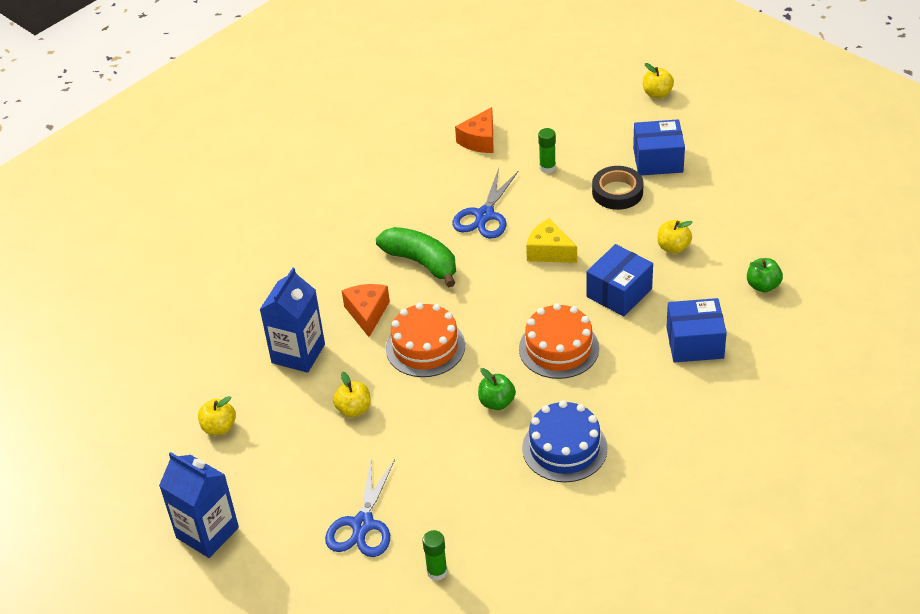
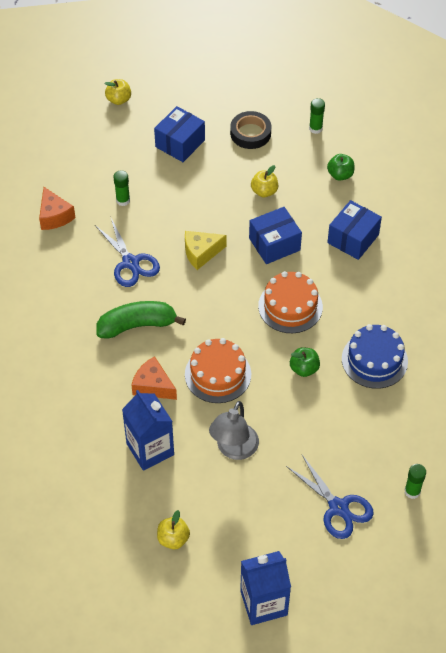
camera: 55 degrees left, 10 degrees up
(354, 409) = (234, 449): yellow apple -> grey lamp
(617, 192) = (186, 183): black tape -> black tape (250, 133)
(619, 293) = (274, 244): blue box -> blue box turned 75 degrees clockwise
(797, 234) = (315, 128): none -> green glue stick

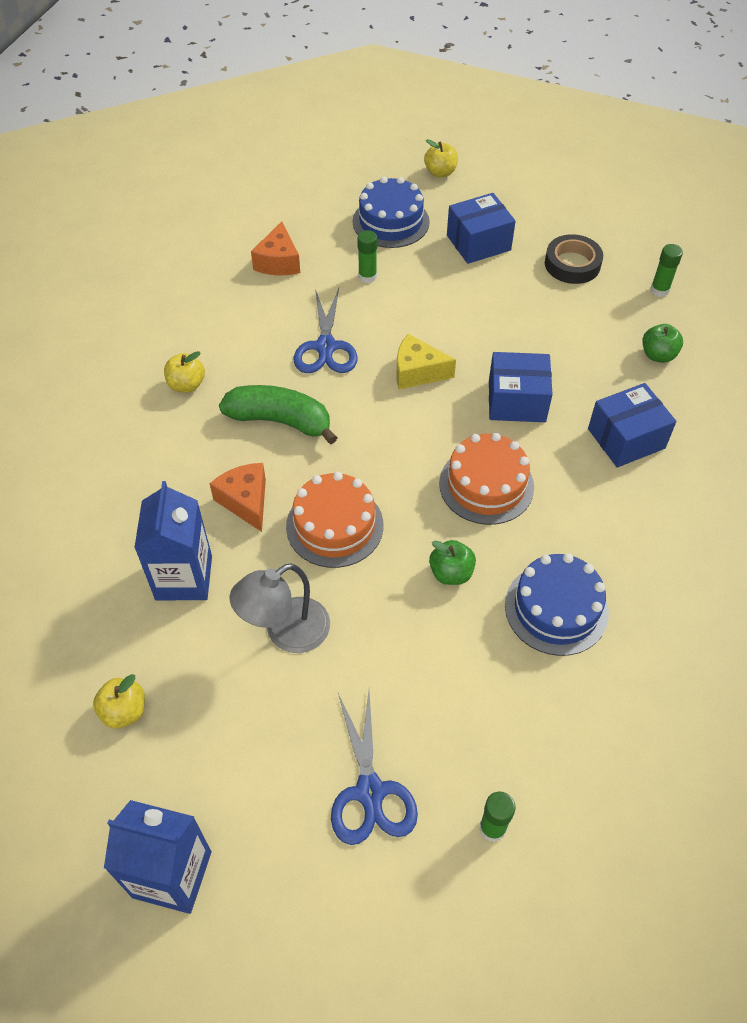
camera: 30 degrees right, 0 degrees up
(110, 152) = (391, 222): none -> blue cake
(264, 191) = (545, 335): yellow apple -> yellow apple (186, 385)

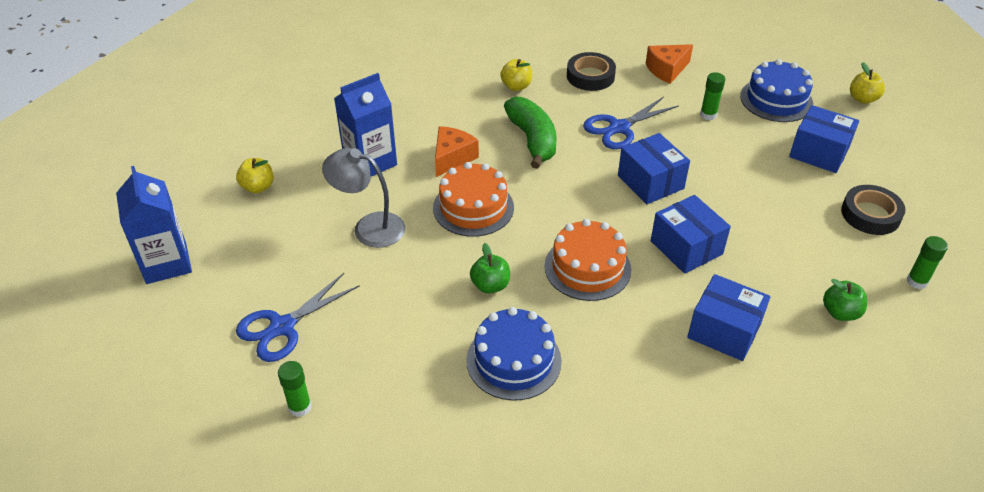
camera: 55 degrees right, 10 degrees down
(230, 320) = (590, 76): none -> black tape
(417, 372) = (650, 182): yellow cheese -> blue box

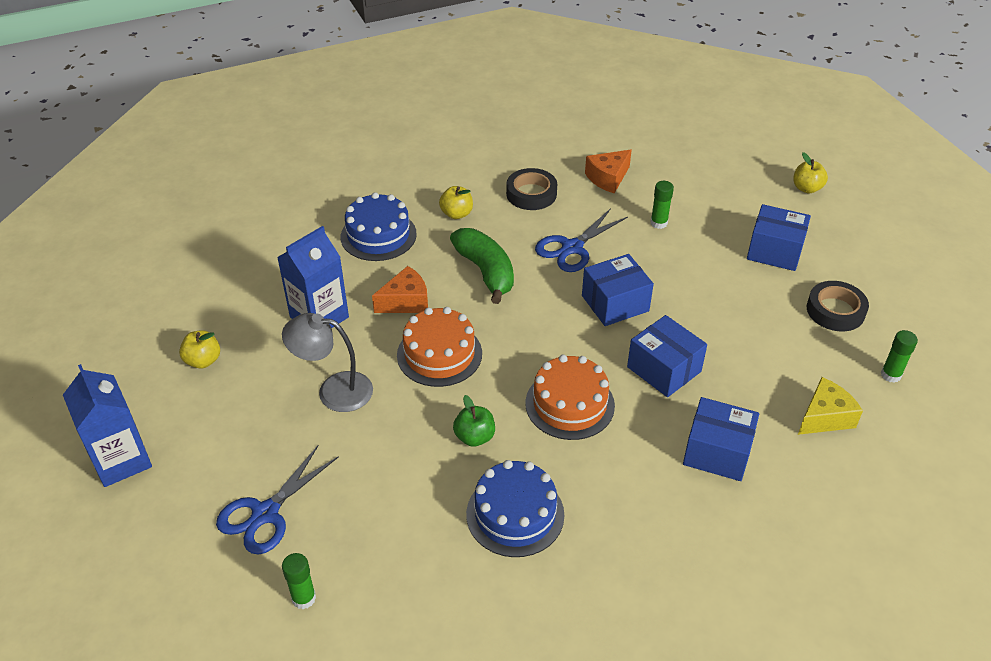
camera: 10 degrees left, 0 degrees up
(452, 158) = (406, 302): orange cheese -> orange cheese turned 45 degrees clockwise
(650, 182) = (615, 303): blue box -> blue box turned 75 degrees counterclockwise
(776, 100) = (723, 199): blue cake -> blue cake (378, 235)
(840, 312) = (824, 417): green apple -> yellow cheese

